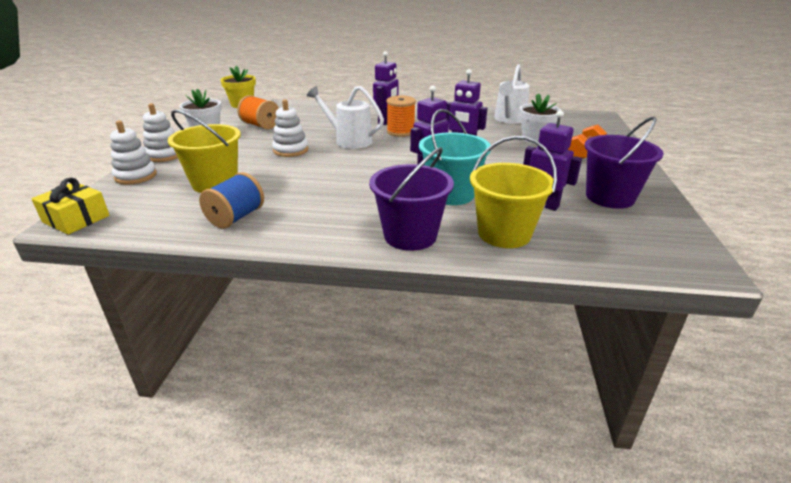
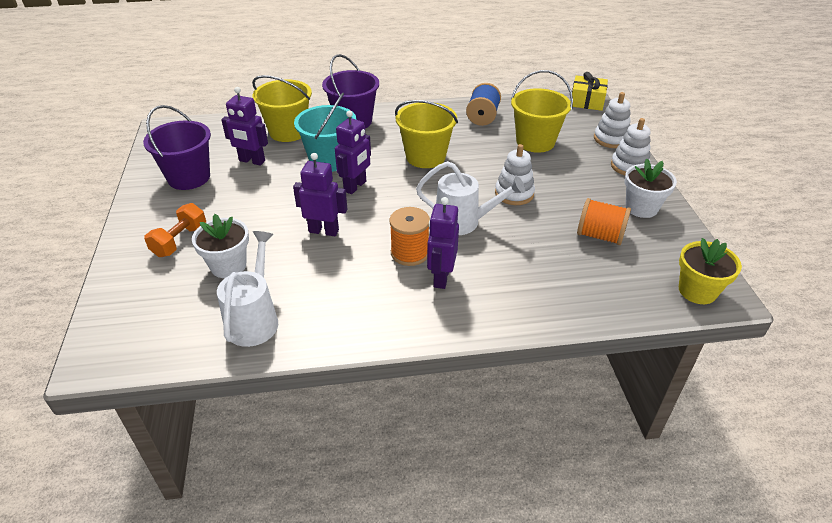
camera: 165 degrees right, 10 degrees up
(344, 184) = (425, 157): none -> yellow bucket

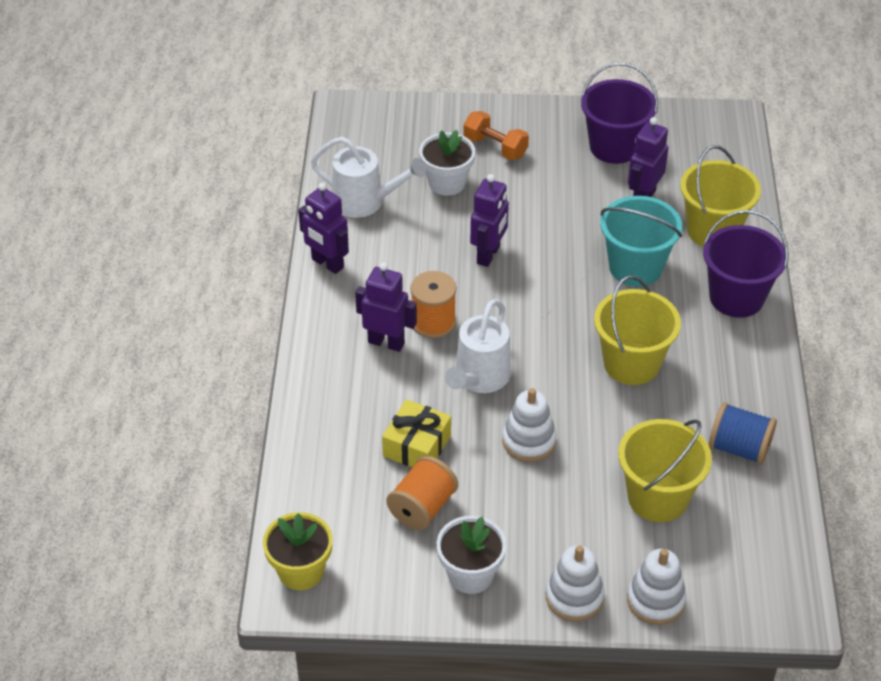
camera: 100 degrees right, 5 degrees up
(355, 186) = (572, 287): purple robot -> purple robot (327, 263)
(587, 101) = (785, 607): yellow gift -> yellow gift (417, 446)

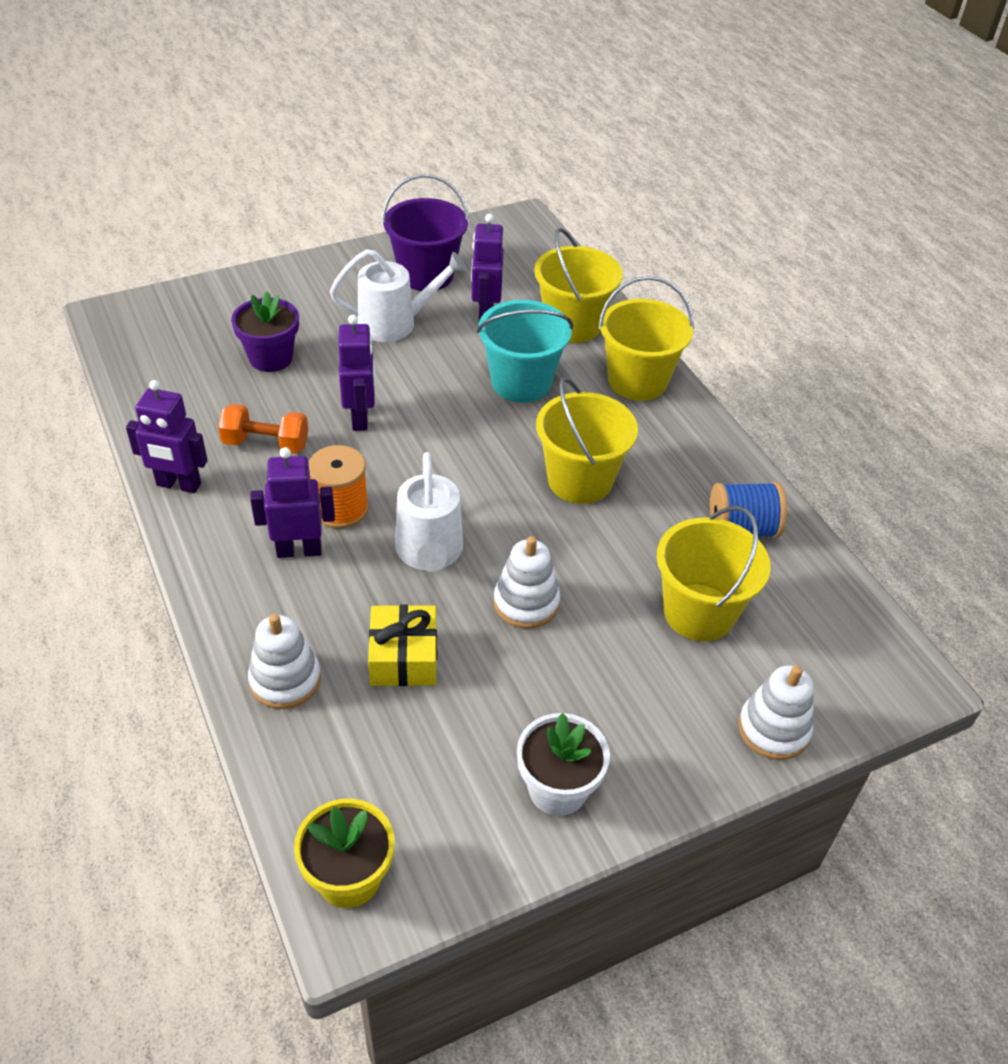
camera: 30 degrees left, 0 degrees up
(366, 202) = (188, 404): white watering can -> white watering can (396, 323)
(422, 507) = (453, 729): orange spool -> none
(447, 183) = (271, 358): white flower pot -> purple flower pot
(495, 147) = (303, 308): orange dumbbell -> orange dumbbell (266, 444)
(574, 597) = (688, 764): white stacking toy -> white stacking toy (285, 680)
(736, 297) = (637, 381): purple bucket -> yellow bucket

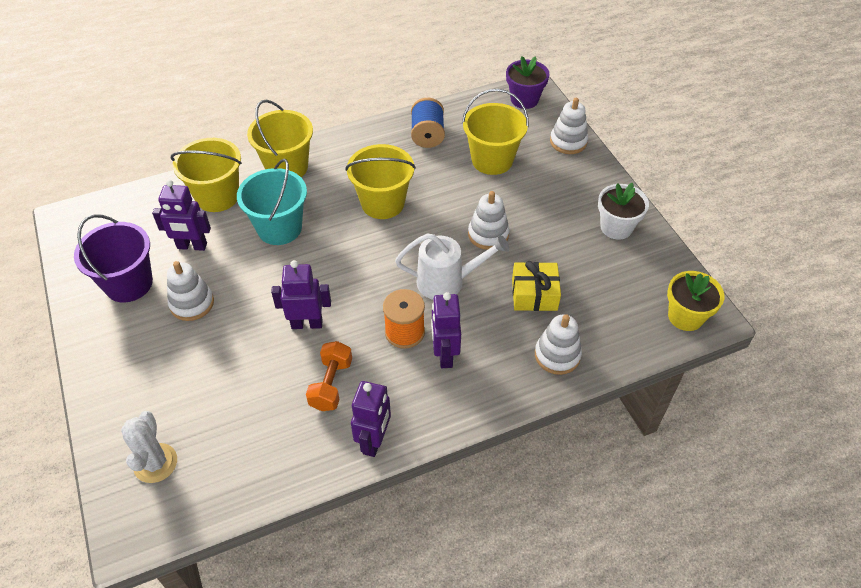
camera: 85 degrees left, 5 degrees up
(186, 322) = (155, 463): none -> white cactus
(271, 358) = (222, 390): purple flower pot -> purple flower pot (524, 99)
(396, 323) = (192, 303): white watering can -> white stacking toy

